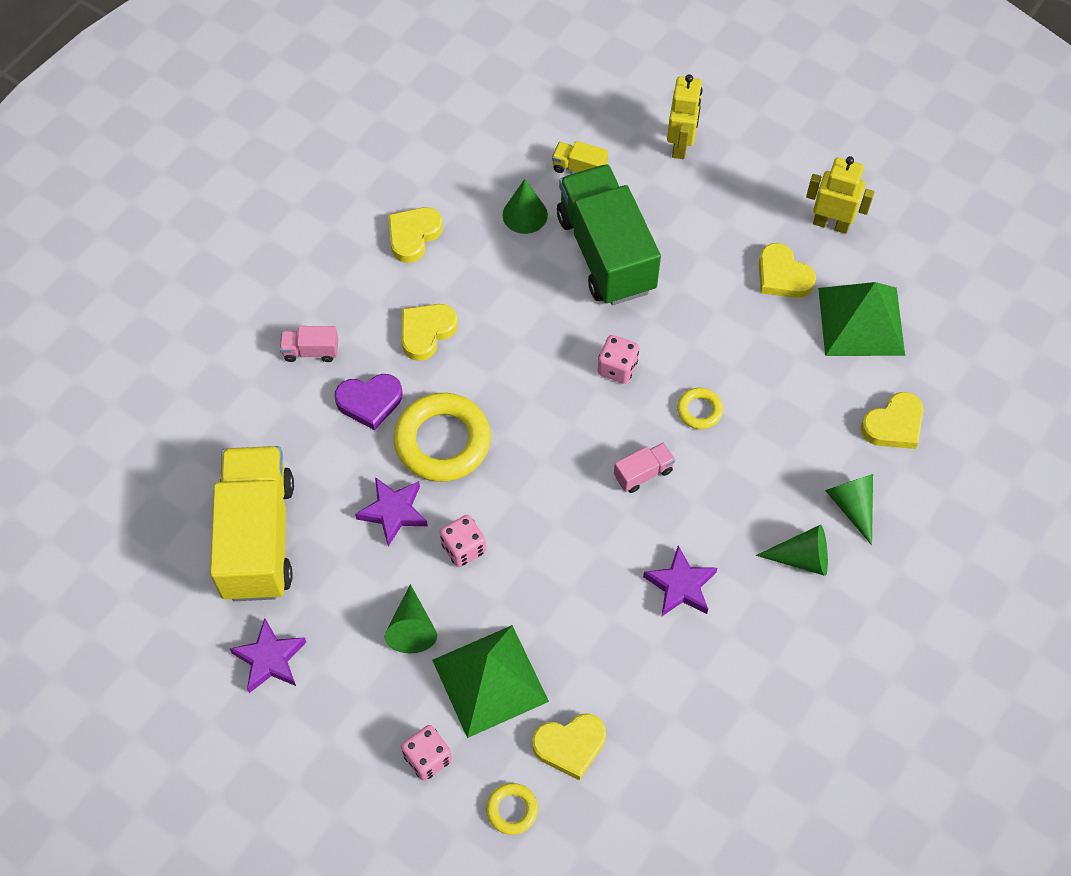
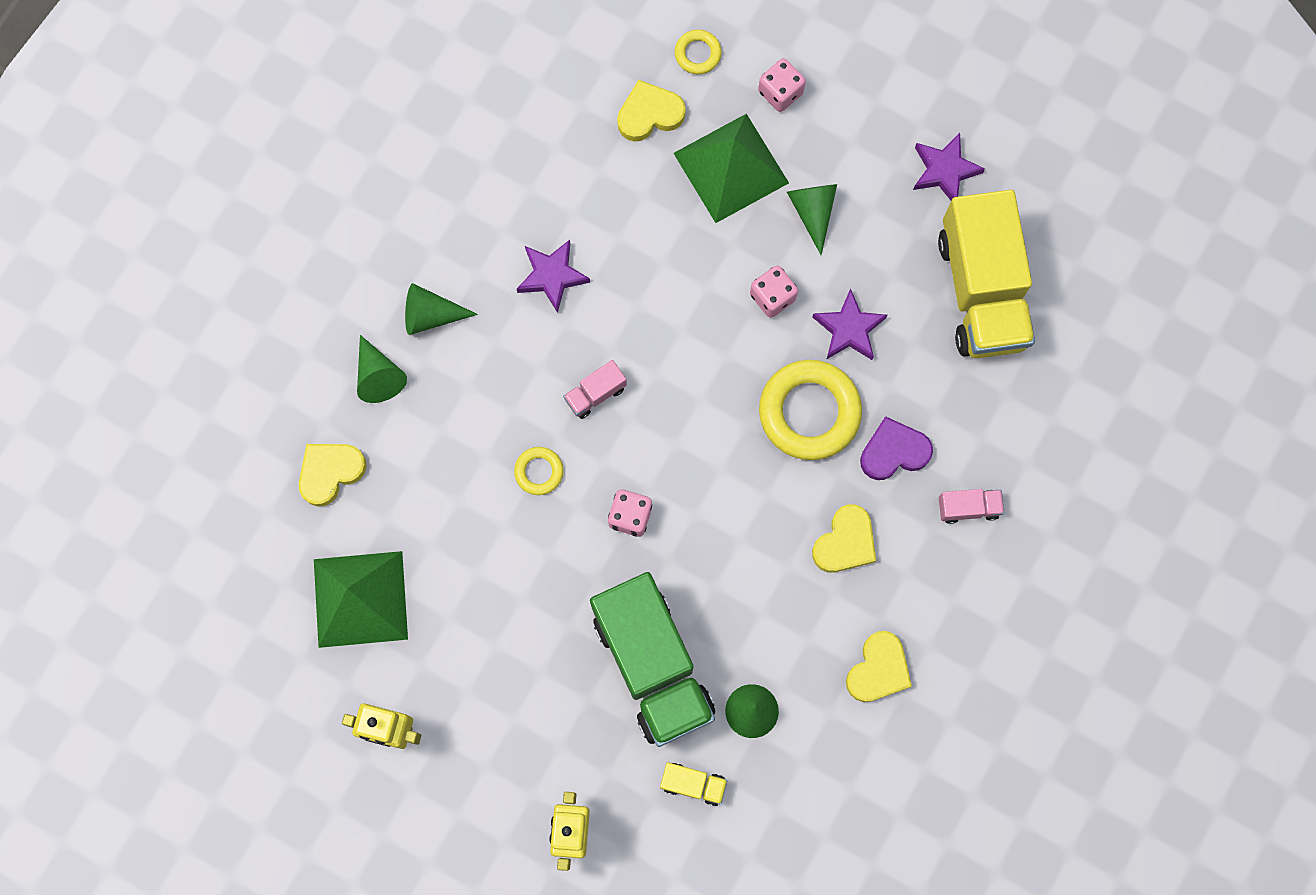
camera: 175 degrees right, 15 degrees up
(782, 276) = (448, 651): yellow heart -> none

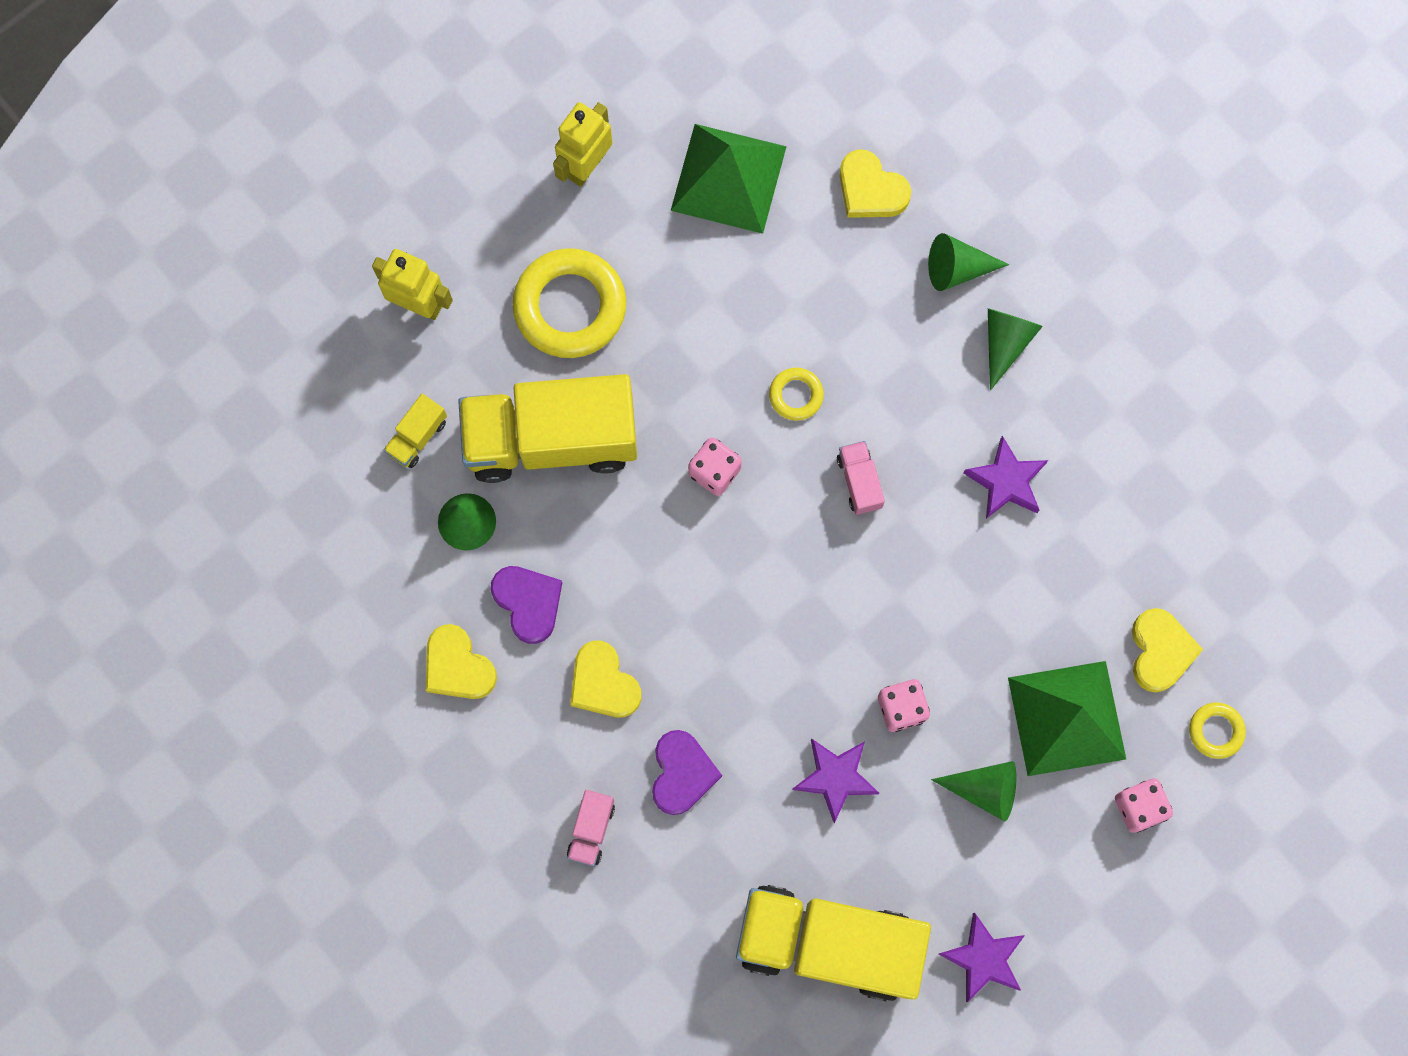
camera: 110 degrees right, 0 degrees up
(330, 472) = (870, 190): yellow heart -> yellow heart turned 150 degrees clockwise
(653, 665) = (551, 440): green truck -> yellow truck
(802, 631) = (528, 603): none -> purple heart
(809, 412) = (758, 699): yellow ring -> yellow ring (570, 307)

